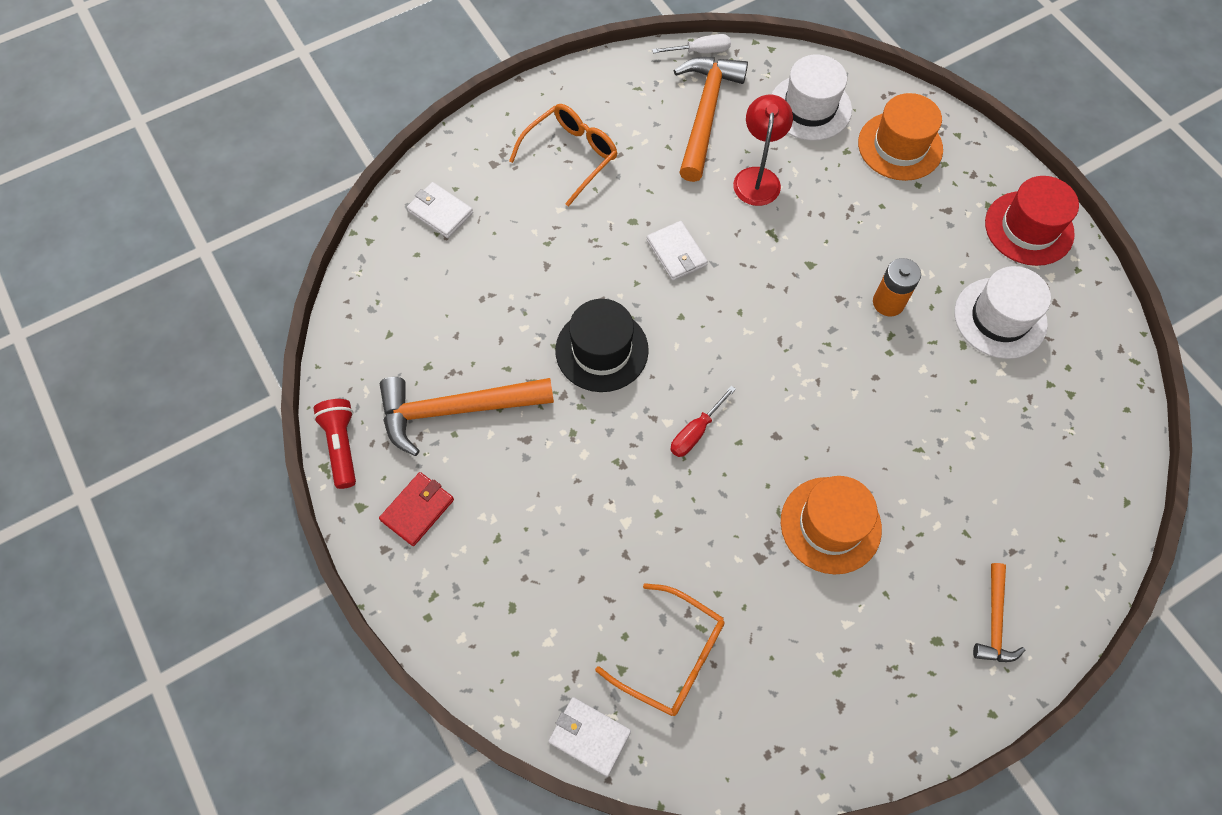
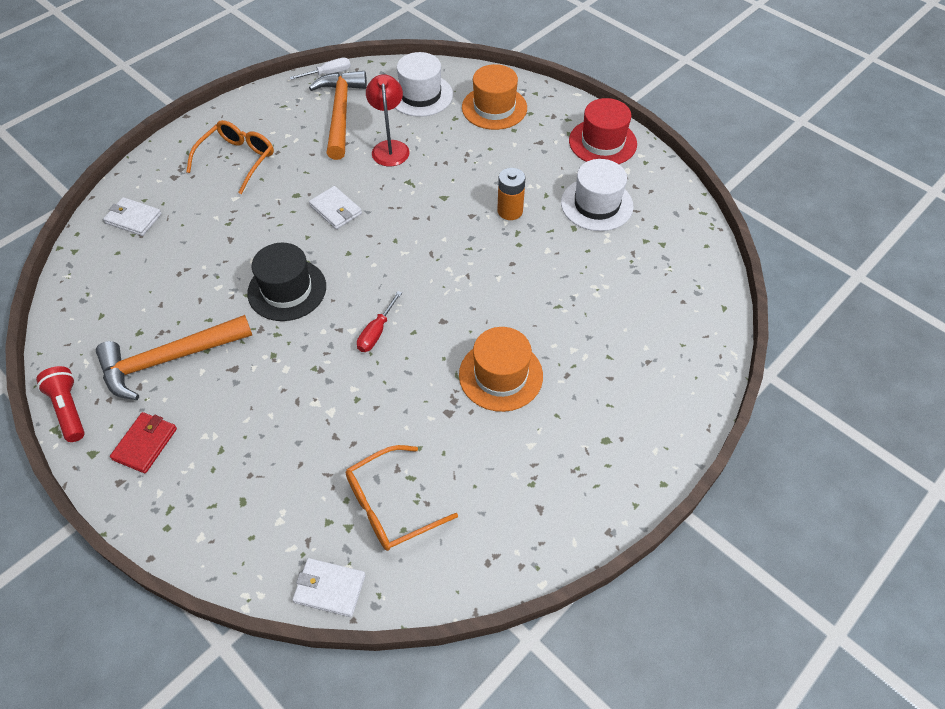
camera: 15 degrees left, 10 degrees down
(672, 656) = (390, 506): orange glasses -> orange glasses turned 135 degrees clockwise
(994, 621) = (647, 414): orange hammer -> none

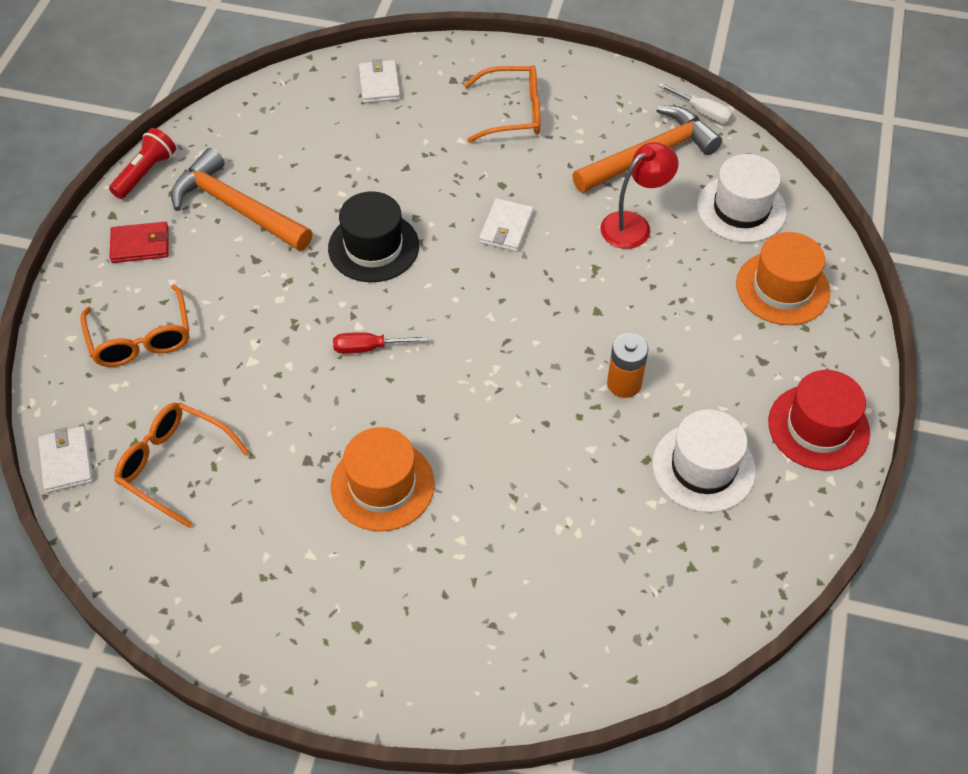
camera: 60 degrees right, 0 degrees up
(246, 481) = (141, 339): none -> orange glasses

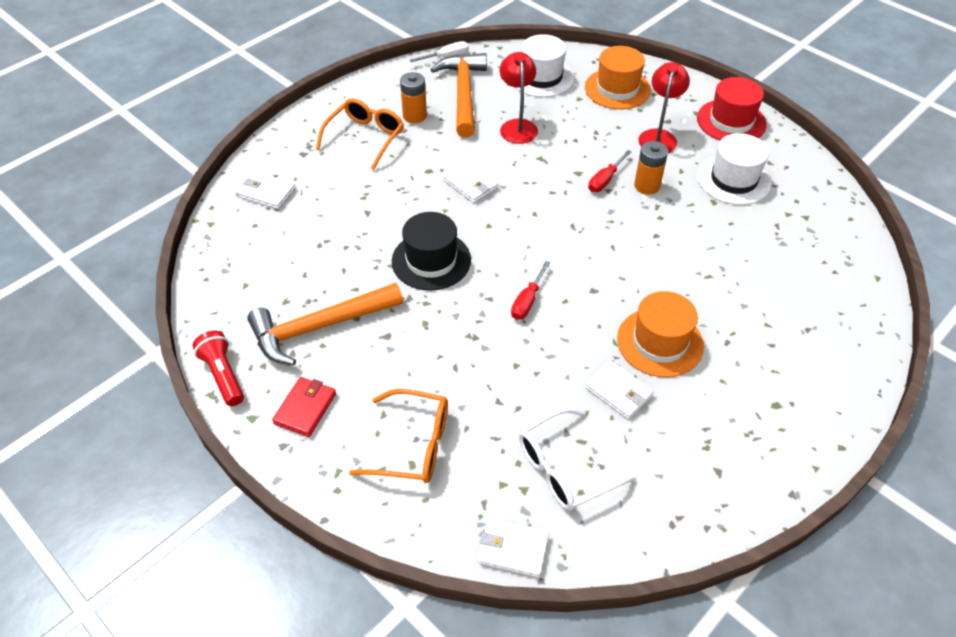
camera: 60 degrees left, 5 degrees down
(174, 465) = (564, 468): orange glasses -> white glasses
(293, 473) = (618, 392): none -> white wallet
(579, 133) = (414, 116): none -> orange battery
(604, 341) = (605, 180): none -> red screwdriver
(724, 362) = (658, 136): none -> red lamp

